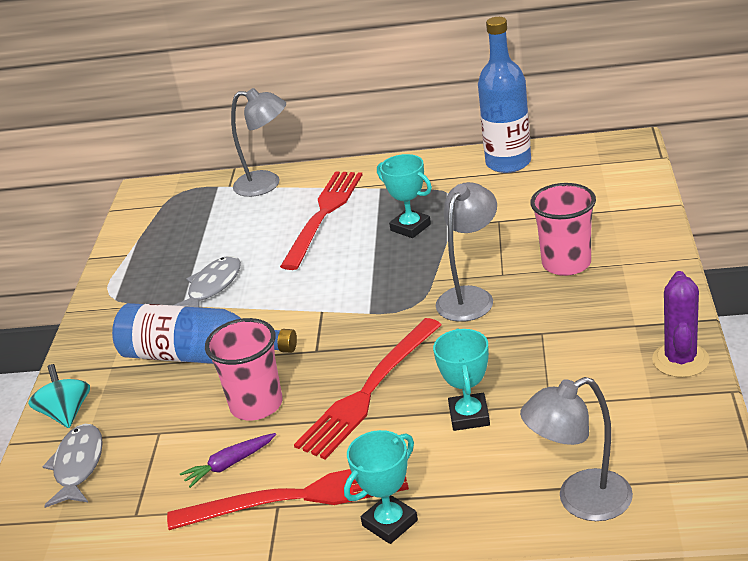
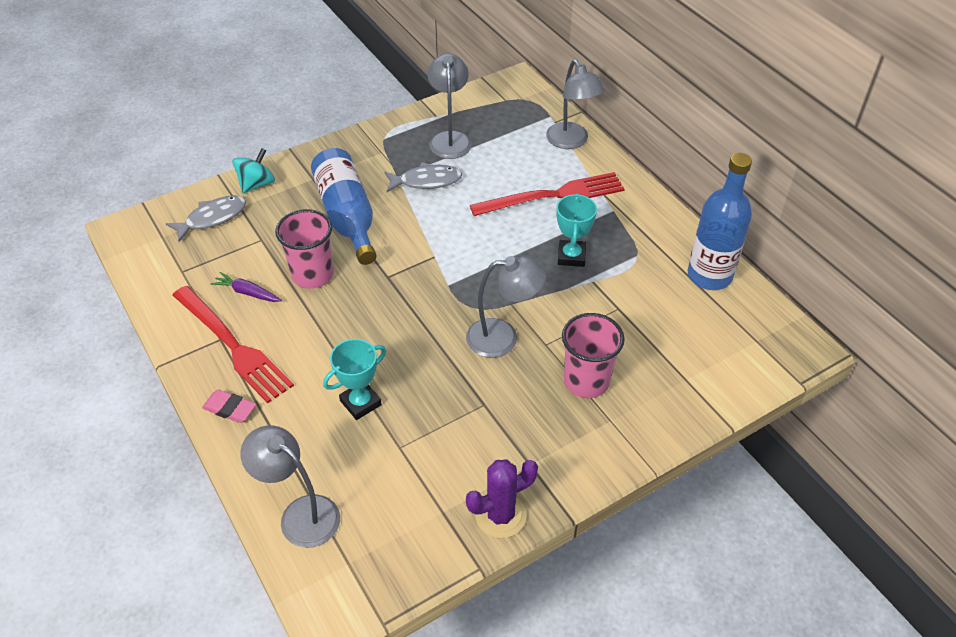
camera: 50 degrees right, 15 degrees up
(172, 255) = (450, 139): none -> grey lamp
(369, 391) = (358, 330): red fork -> none
(390, 523) = (229, 409): turquoise trophy -> pink eraser

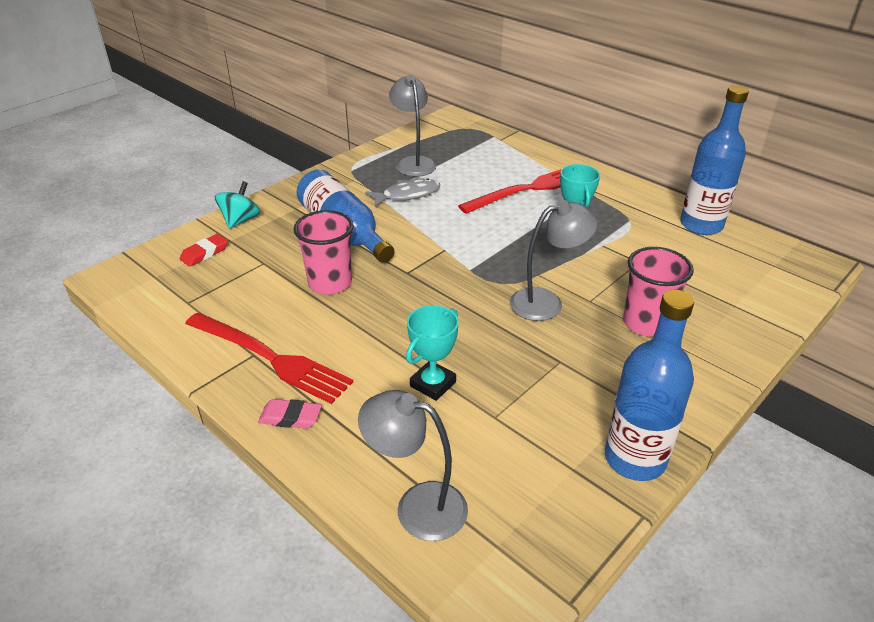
camera: 15 degrees left, 10 degrees down
(212, 218) = (204, 253): grey fish -> red eraser
(247, 292) = (267, 309): purple carrot -> none
(500, 515) = (635, 459): purple cactus -> blue bottle
(571, 142) = (522, 150): grey lamp -> none

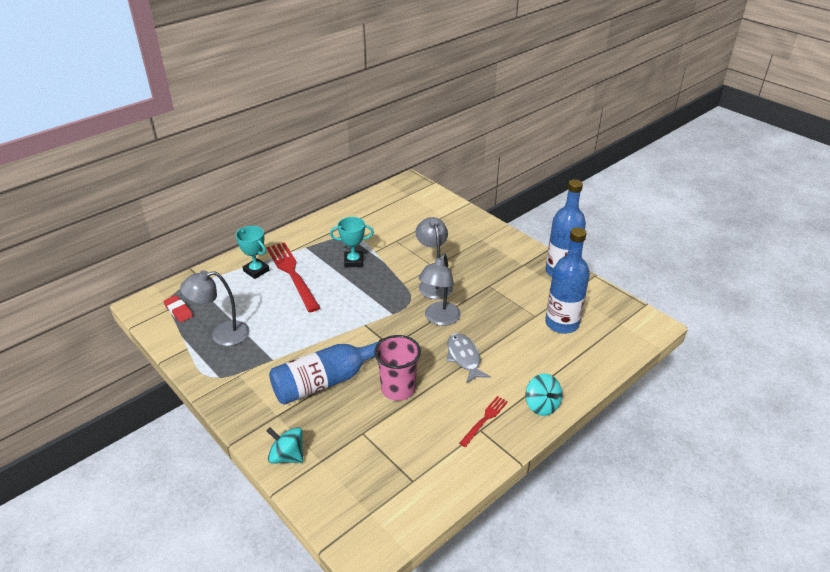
camera: 85 degrees left, 0 degrees up
(204, 253) = (339, 478): red eraser -> red eraser (178, 311)
(270, 358) = (485, 419): red fork -> red fork, size x0.51
(290, 417) = (542, 405): pink eraser -> turquoise spinning top
(407, 195) = (278, 341): grey fish -> grey fish (464, 357)
(417, 506) = (602, 350): grey lamp -> grey lamp (439, 319)
(433, 384) = (509, 339): turquoise trophy -> turquoise trophy (256, 271)
(646, 323) = (457, 249): pink cup -> none
(701, 225) = (361, 209): blue bottle -> blue bottle (562, 323)

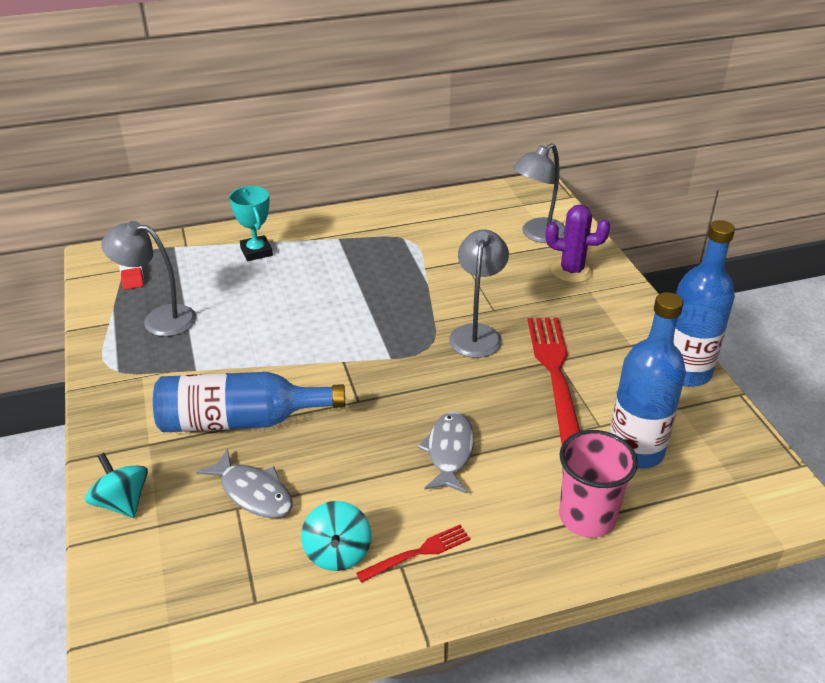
camera: 25 degrees right, 0 degrees up
(292, 274) = (297, 267): red fork -> red fork (555, 374)
(353, 261) = (387, 273): turquoise trophy -> none
(366, 421) = (253, 493): none -> grey fish
(398, 389) = (326, 464): pink cup -> pink cup (587, 517)
(439, 319) = (451, 385): grey lamp -> grey lamp (537, 235)
(463, 230) = (571, 271): none -> purple cactus
(542, 405) = (520, 564): turquoise spinning top -> turquoise spinning top (337, 553)

